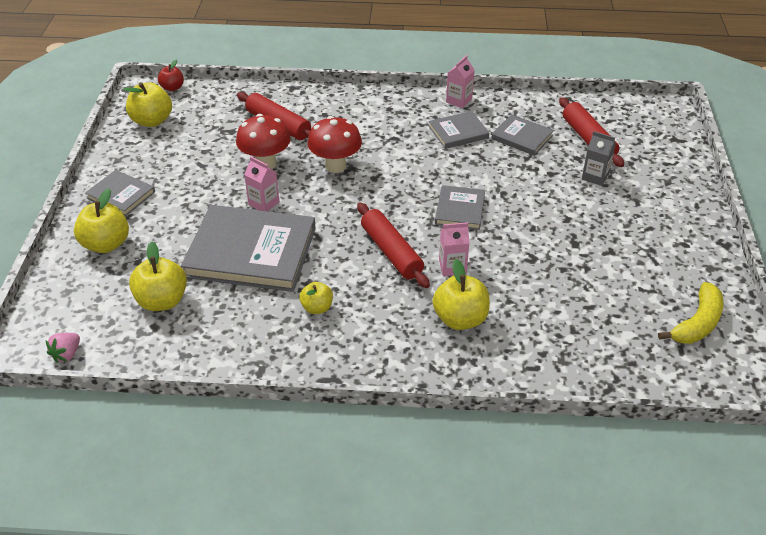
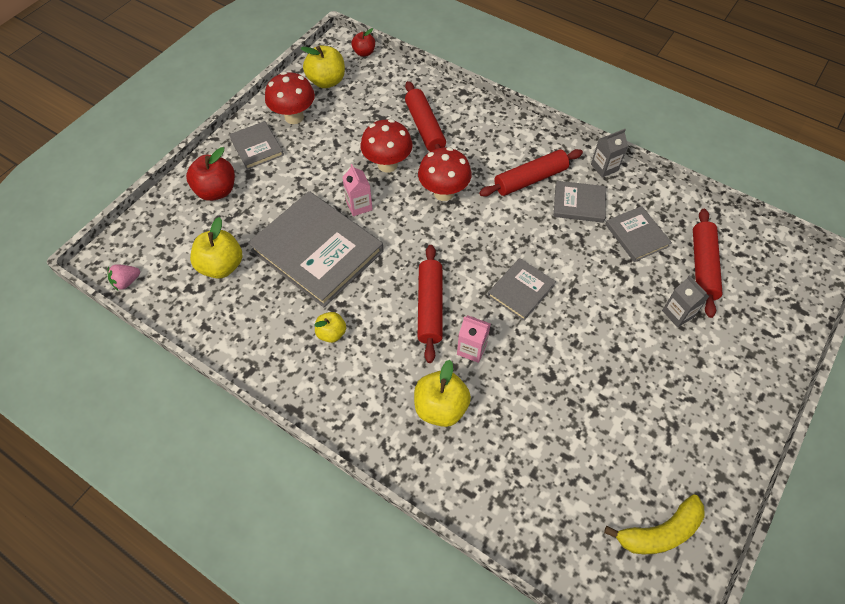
camera: 30 degrees right, 15 degrees up
(106, 244) = (216, 191): yellow apple -> red apple
(141, 159) = (294, 117): none -> red mushroom
(404, 130) = (530, 179): none -> red rolling pin
(459, 100) = (604, 167): pink carton -> grey carton

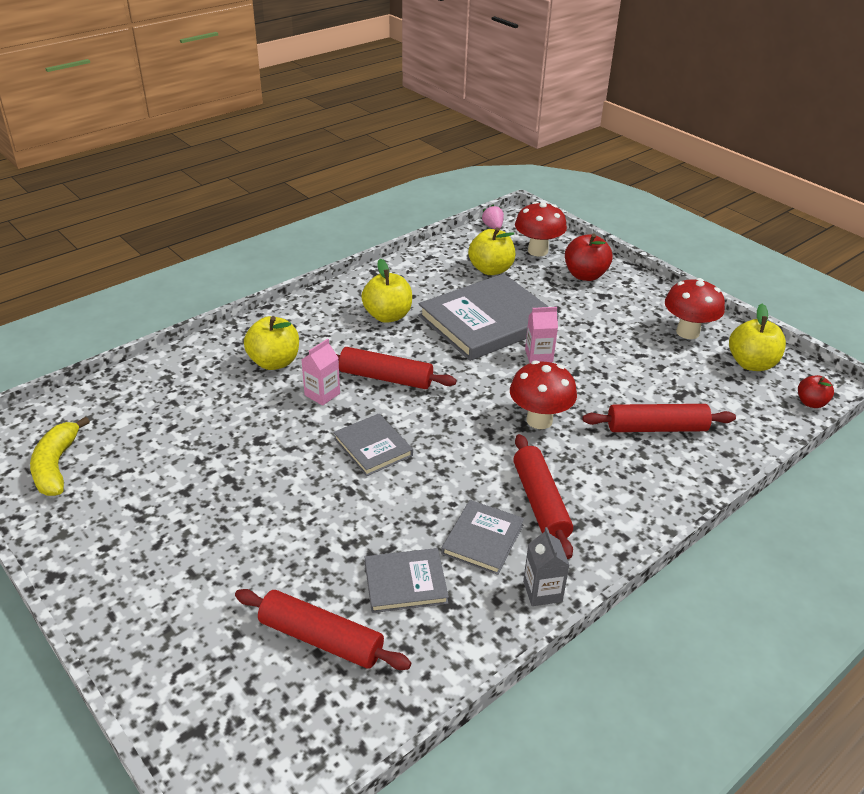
camera: 105 degrees right, 20 degrees down
(257, 147) = (642, 303): grey book -> none
(331, 333) = (387, 316): yellow apple -> yellow apple, size x1.67
(387, 164) = (596, 386): red mushroom -> red mushroom (537, 251)
(678, 313) = (267, 578): grey carton -> none

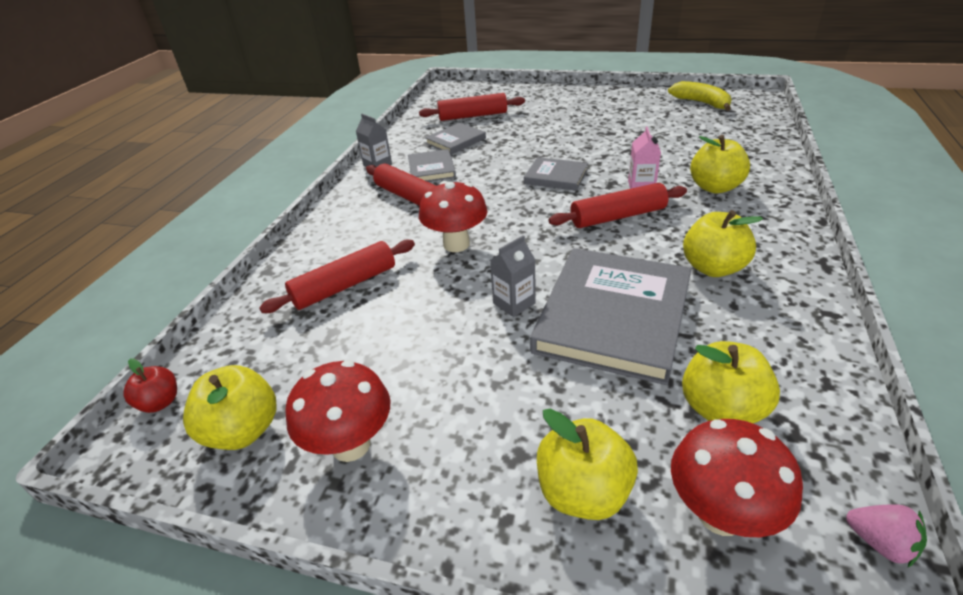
camera: 150 degrees right, 0 degrees up
(538, 356) = (514, 303): pink carton -> grey carton
(585, 275) = (583, 492): red apple -> yellow apple

